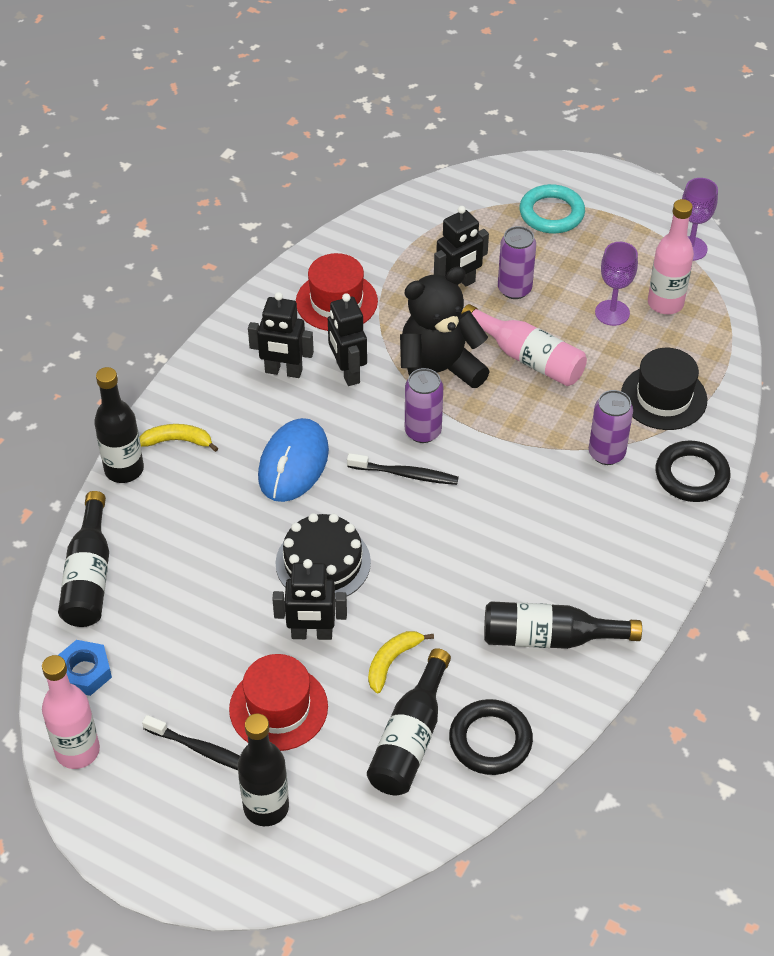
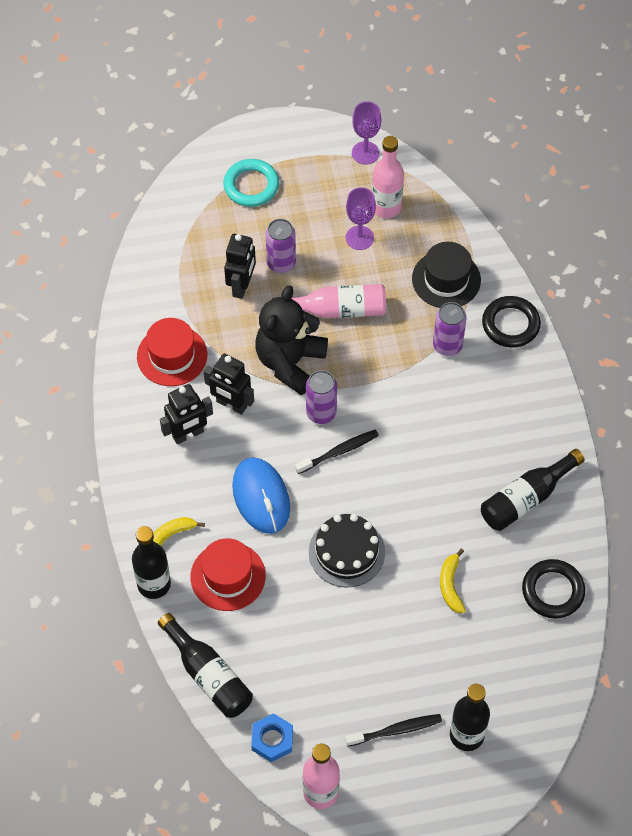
camera: 40 degrees left, 10 degrees up
(278, 708) = (413, 668): red hat -> red hat (228, 576)
(312, 634) = (386, 605): black robot -> none
(410, 738) = (507, 626): black bottle -> none

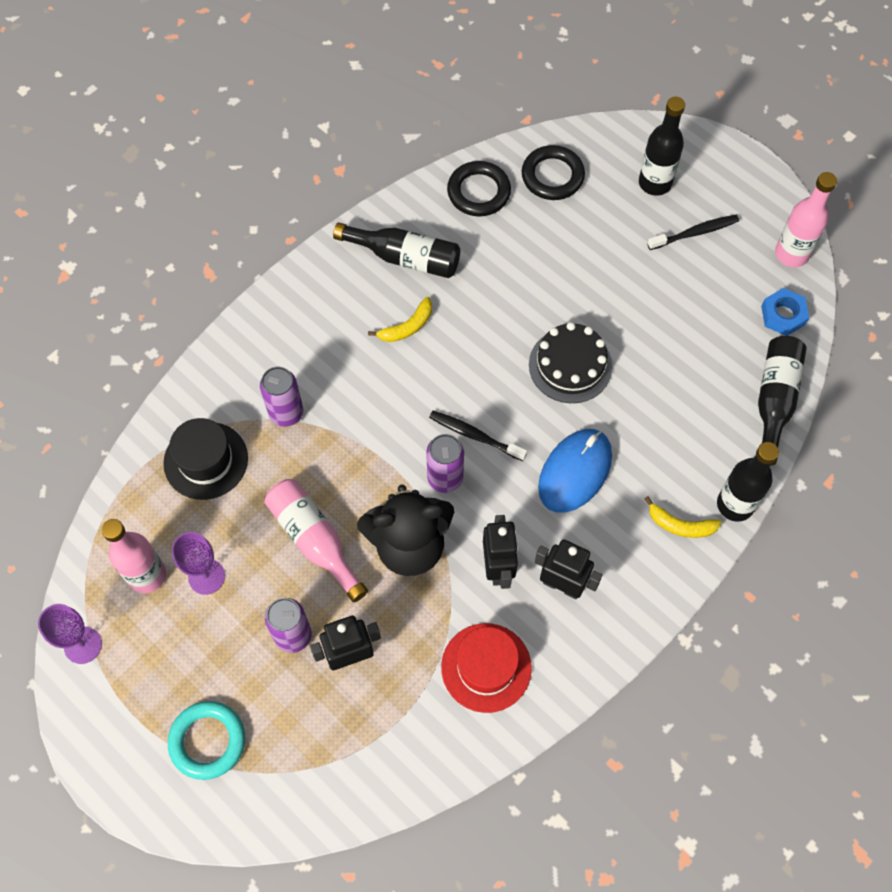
camera: 125 degrees left, 5 degrees up
(228, 576) = (674, 447): red hat -> none
(396, 730) = (695, 233): black toothbrush -> black toothbrush turned 120 degrees clockwise
(450, 585) = (535, 267): yellow banana -> yellow banana (407, 327)
(510, 324) = (222, 372): black ring -> black ring (552, 176)

